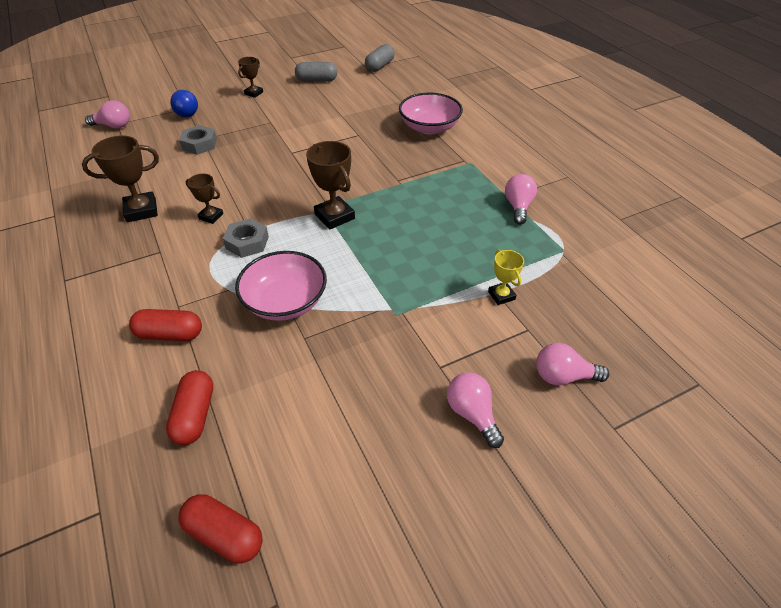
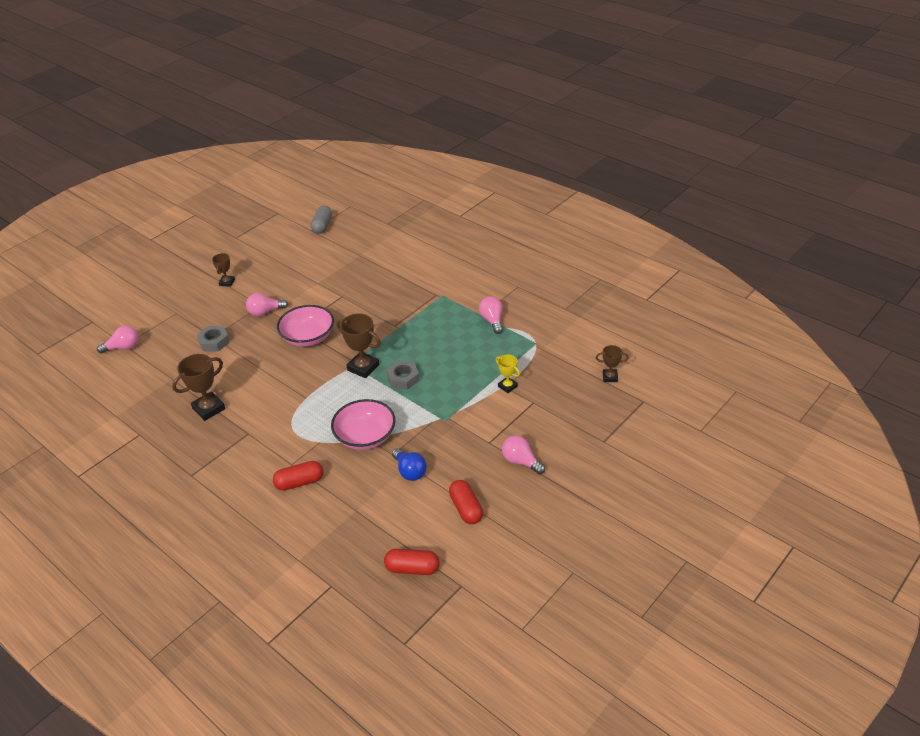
camera: 20 degrees left, 5 degrees down
(187, 112) = (181, 316): blue light bulb -> blue light bulb (410, 471)
(195, 415) = (352, 520): red capsule -> red capsule (466, 508)
(211, 216) = (268, 396): brown trophy -> brown trophy (610, 377)
(247, 242) = (310, 406): grey nut -> grey nut (403, 378)
(317, 80) = (275, 255): grey capsule -> none
(429, 127) = (395, 274): pink bowl -> pink bowl (308, 337)
(563, 376) = (565, 423): pink light bulb -> pink light bulb (265, 312)

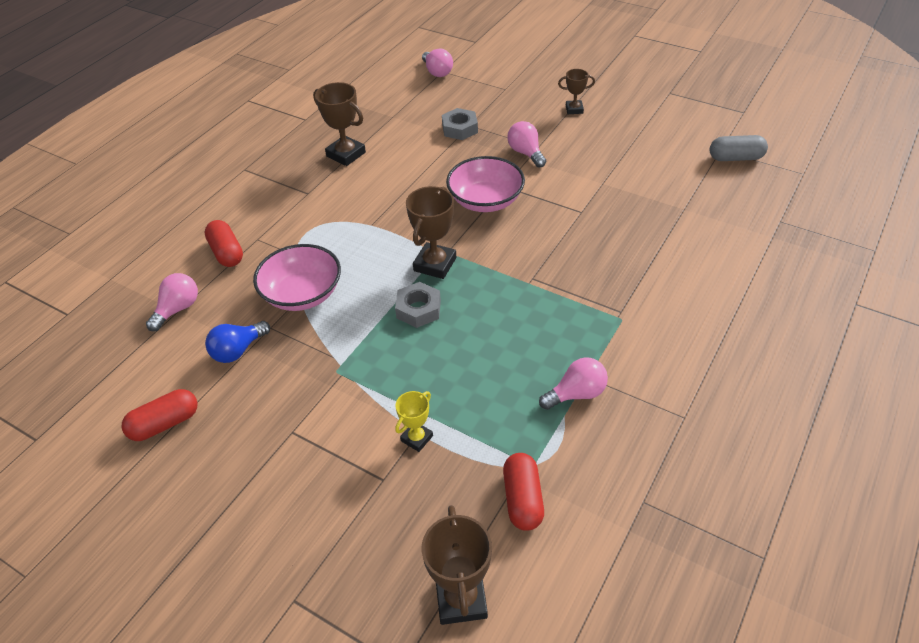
camera: 80 degrees right, 5 degrees up
(412, 568) = (74, 383): red capsule -> red capsule (522, 499)
(521, 461) = (250, 479): pink light bulb -> pink light bulb (178, 309)
(610, 377) = (461, 599): brown trophy -> brown trophy, size x1.70

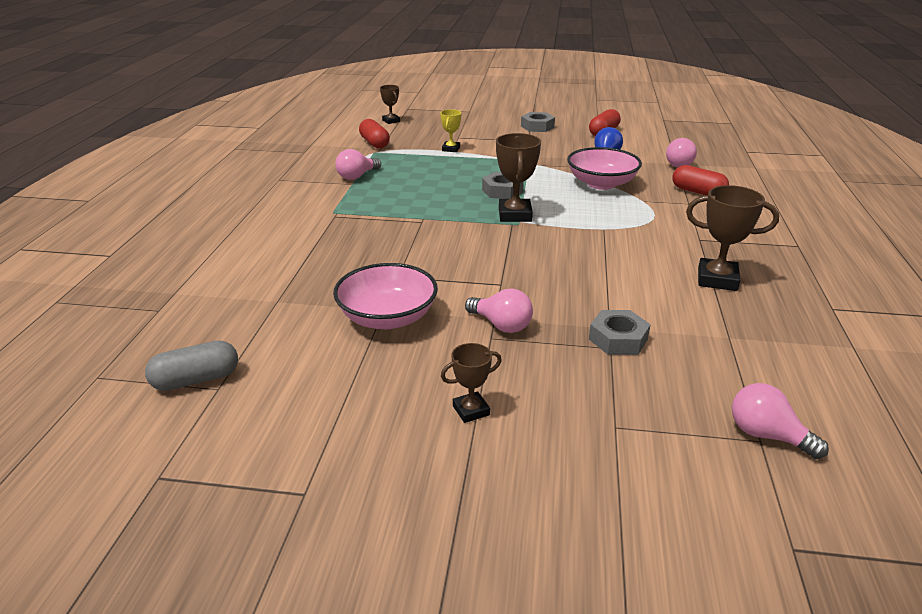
camera: 155 degrees right, 15 degrees down
(237, 479) = (537, 127): none -> grey nut
(461, 599) = (391, 121): brown trophy -> brown trophy, size x0.59
(485, 200) = (510, 267): pink bowl -> pink bowl (387, 318)

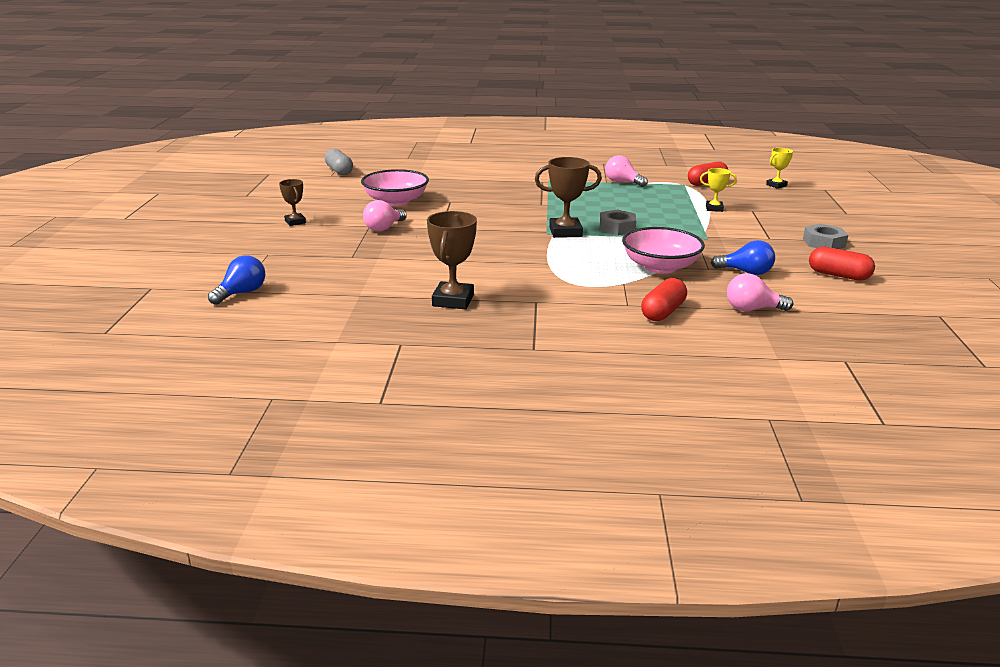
camera: 85 degrees right, 5 degrees down
(391, 121) = (776, 185): brown trophy -> yellow trophy
(618, 339) = (362, 259): grey nut -> none
(767, 435) = (241, 293): pink light bulb -> blue light bulb

